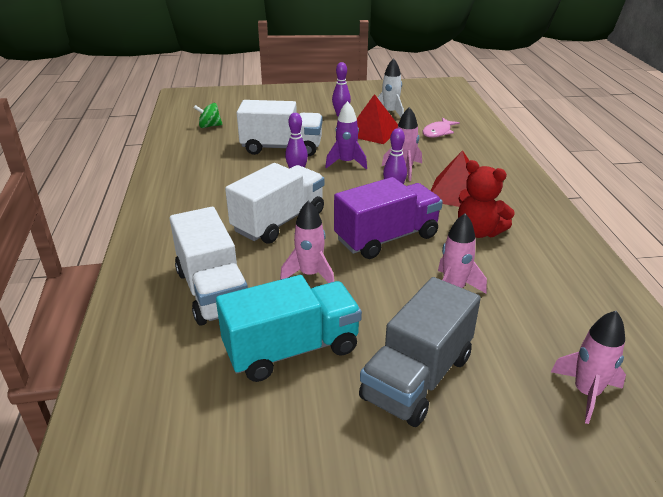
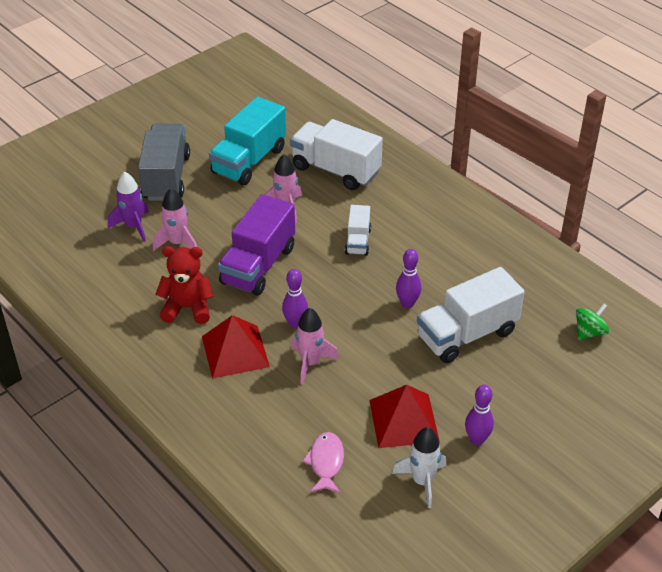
camera: 145 degrees right, 10 degrees up
(279, 221) = (358, 241): white truck -> white truck, size x0.54
(346, 163) = (377, 344): purple rocket -> purple rocket (133, 226)
(586, 393) = (66, 210): pink rocket -> none

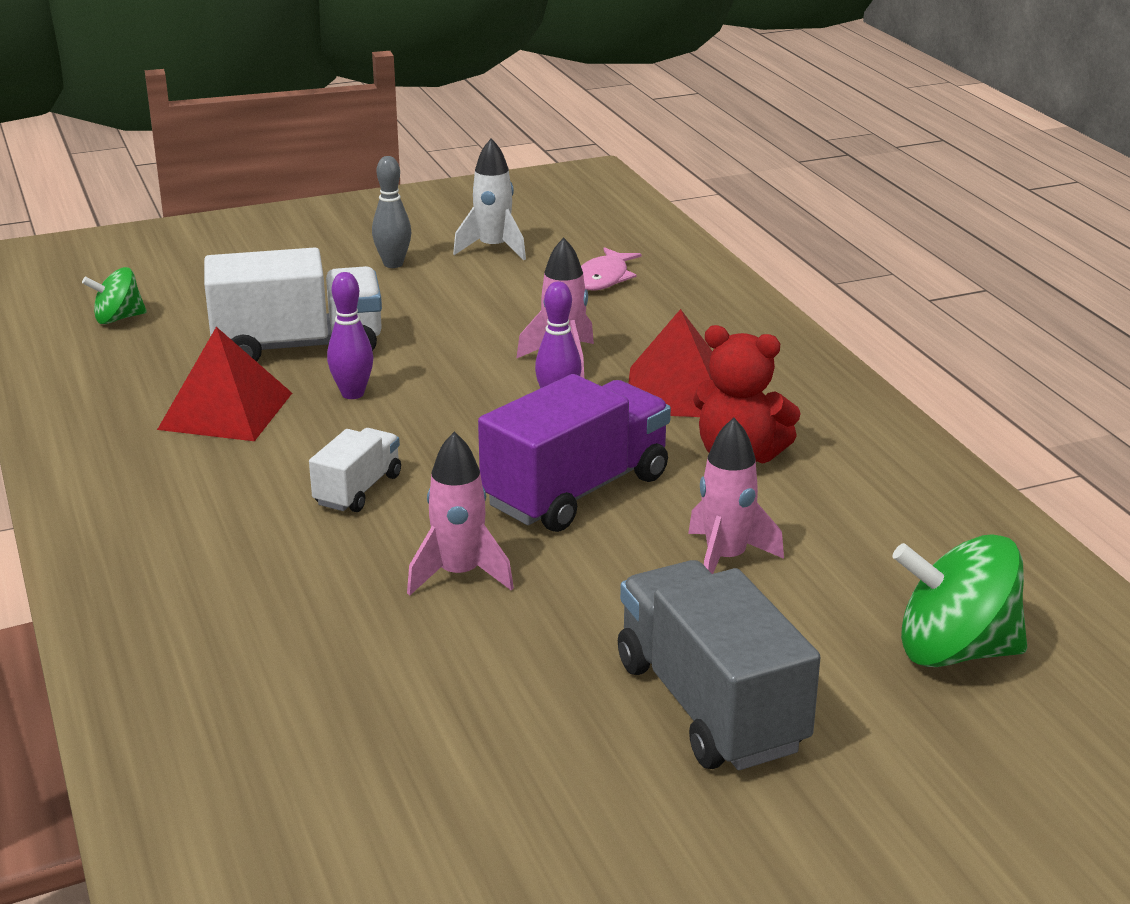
camera: 160 degrees left, 15 degrees down
(76, 220) = (955, 651): none -> green spinning top
(133, 226) = (818, 610): purple rocket -> none
(166, 177) = (710, 705): grey truck -> grey truck turned 135 degrees clockwise
(249, 161) = (479, 700): turquoise truck -> none
(335, 170) = (287, 630): white truck -> none
(404, 420) = (472, 291): red pyramid -> red pyramid (225, 411)
(477, 439) = (393, 264): purple bowling pin -> grey bowling pin

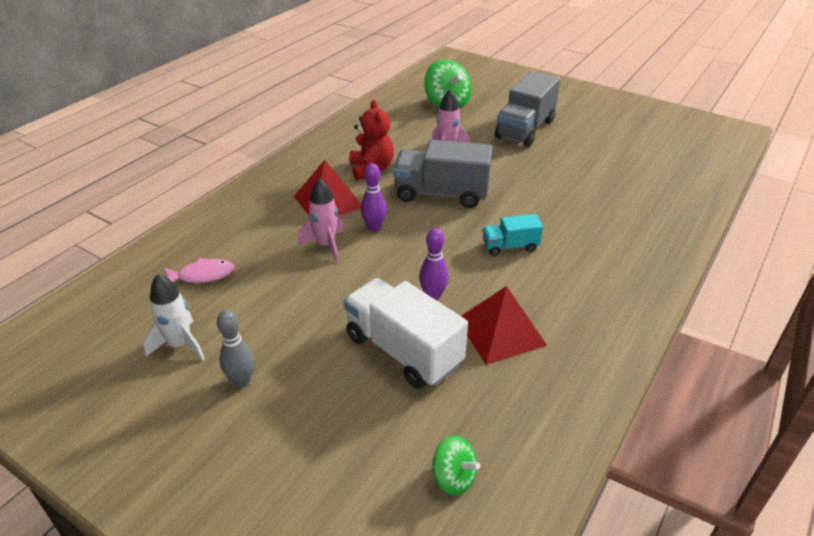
camera: 125 degrees left, 10 degrees up
(358, 490) = (510, 246): white truck -> turquoise truck
(459, 575) = (528, 195): pink rocket -> none
(576, 491) = (441, 194): purple truck -> grey truck

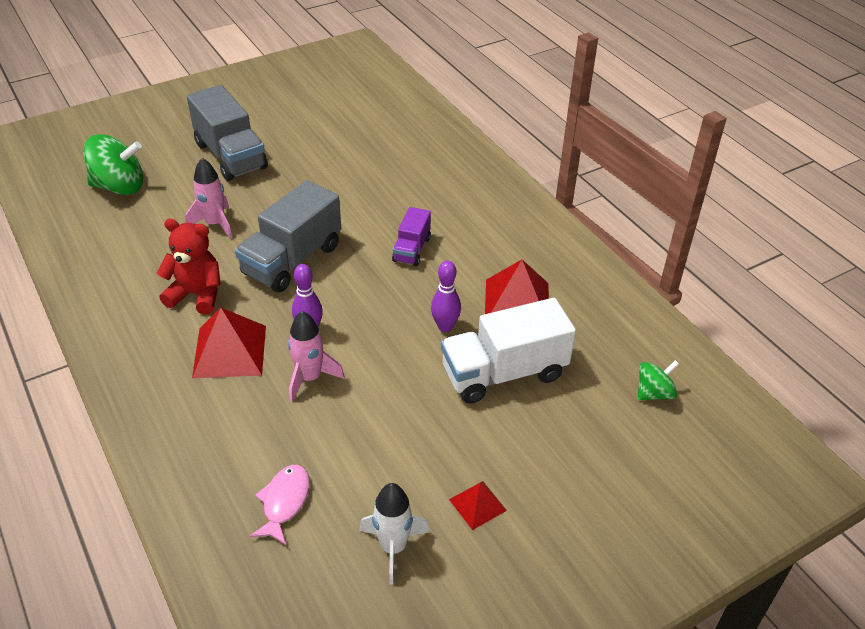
camera: 65 degrees left, 5 degrees up
(242, 381) = (477, 505): grey bowling pin -> red pyramid
(510, 246) = (411, 249): turquoise truck -> purple truck

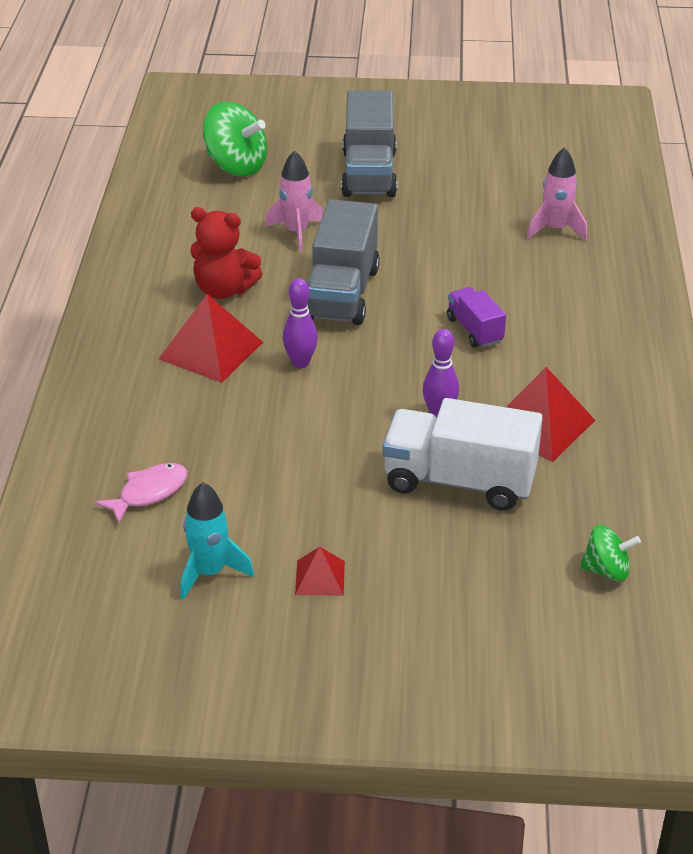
camera: 35 degrees right, 5 degrees down
(197, 295) = (224, 290): red teddy bear -> red teddy bear turned 150 degrees clockwise
(292, 260) = (342, 293): grey truck -> grey truck turned 60 degrees counterclockwise
(310, 378) = (263, 404): pink rocket -> pink rocket (556, 229)
(393, 547) = (210, 573): white rocket -> turquoise rocket
(411, 249) = (474, 330): purple truck -> purple truck turned 105 degrees clockwise

